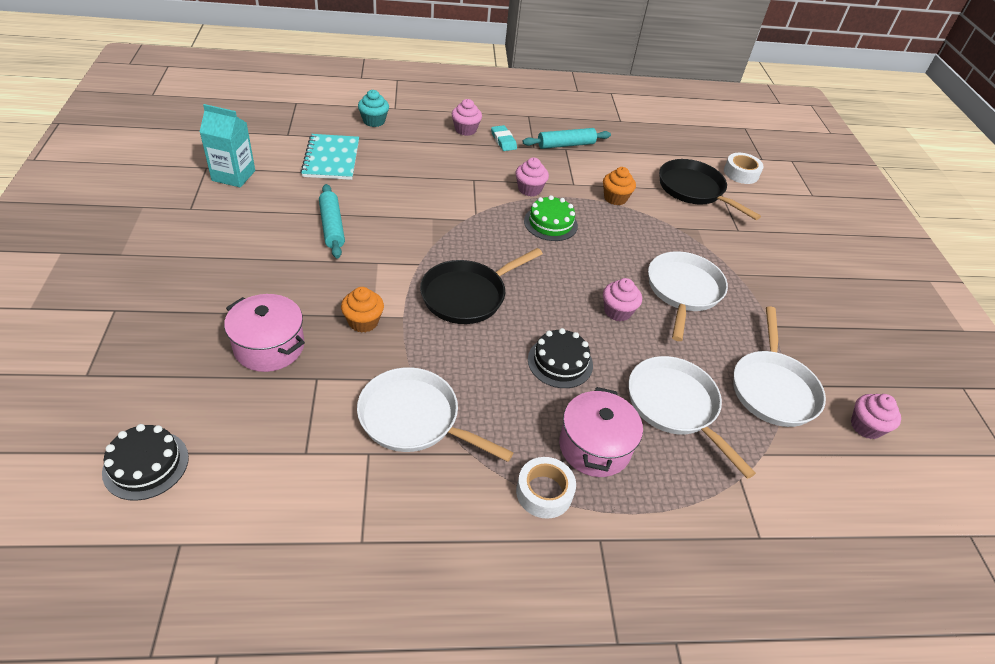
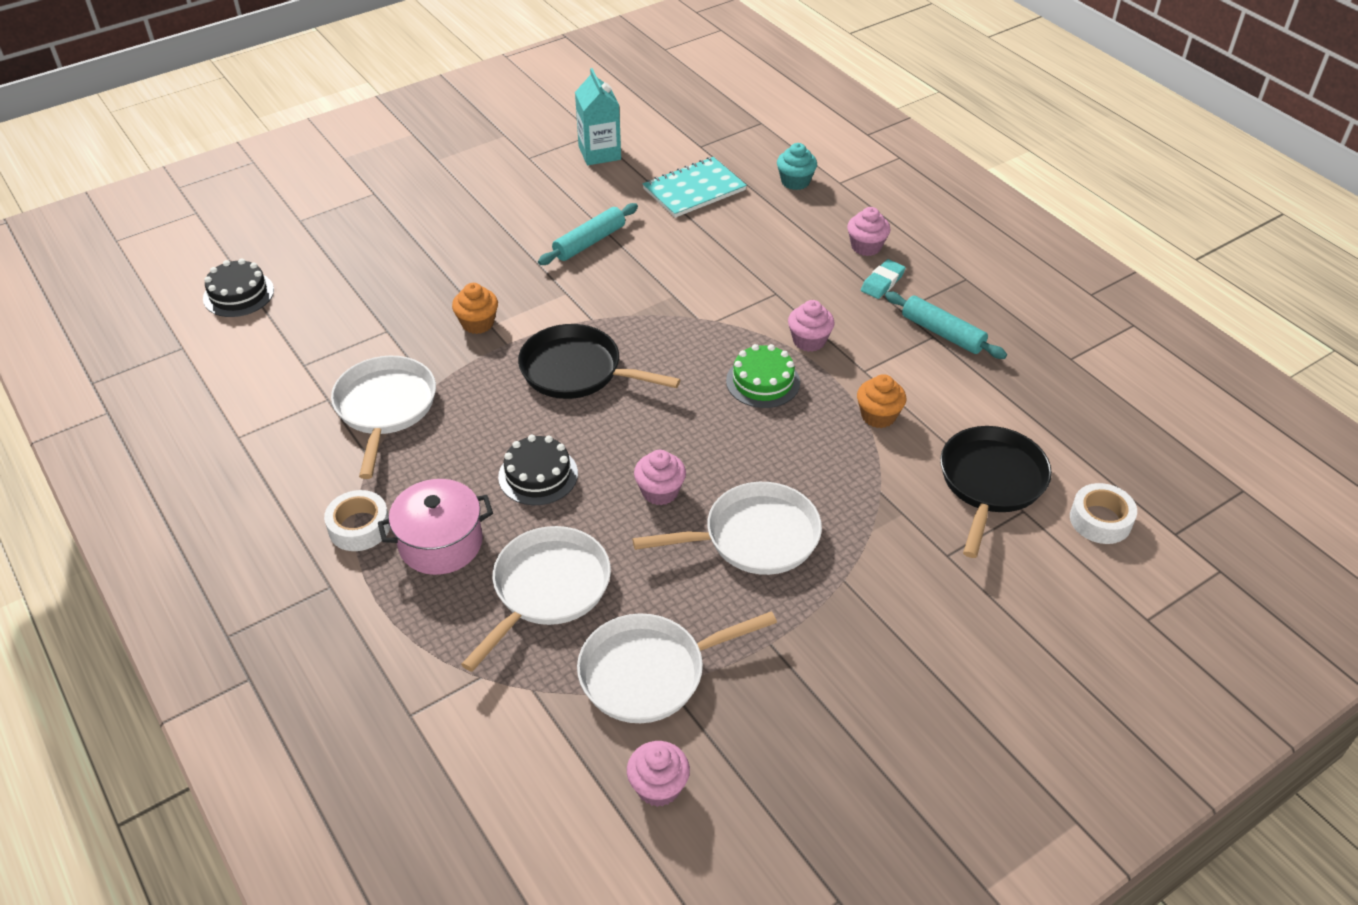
camera: 65 degrees right, 0 degrees up
(269, 347) = (401, 287): pink pot -> none

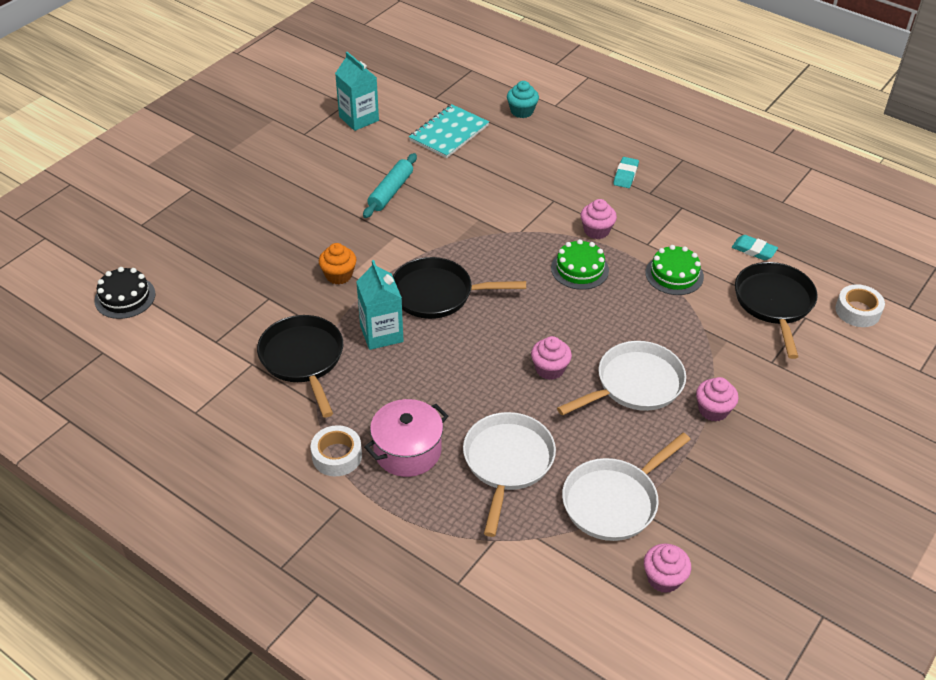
camera: 20 degrees left, 0 degrees up
(385, 408) = (303, 360): white pan -> black pan
(487, 401) = (381, 334): none -> turquoise carton
(538, 475) = (452, 380): black cake -> none
(866, 246) = (600, 150): pink cupcake -> pink cupcake (713, 410)
(878, 416) = (674, 274): orange cupcake -> green cake
(942, 333) = (687, 203): turquoise rolling pin -> none
(999, 410) = (753, 250): none -> turquoise eraser

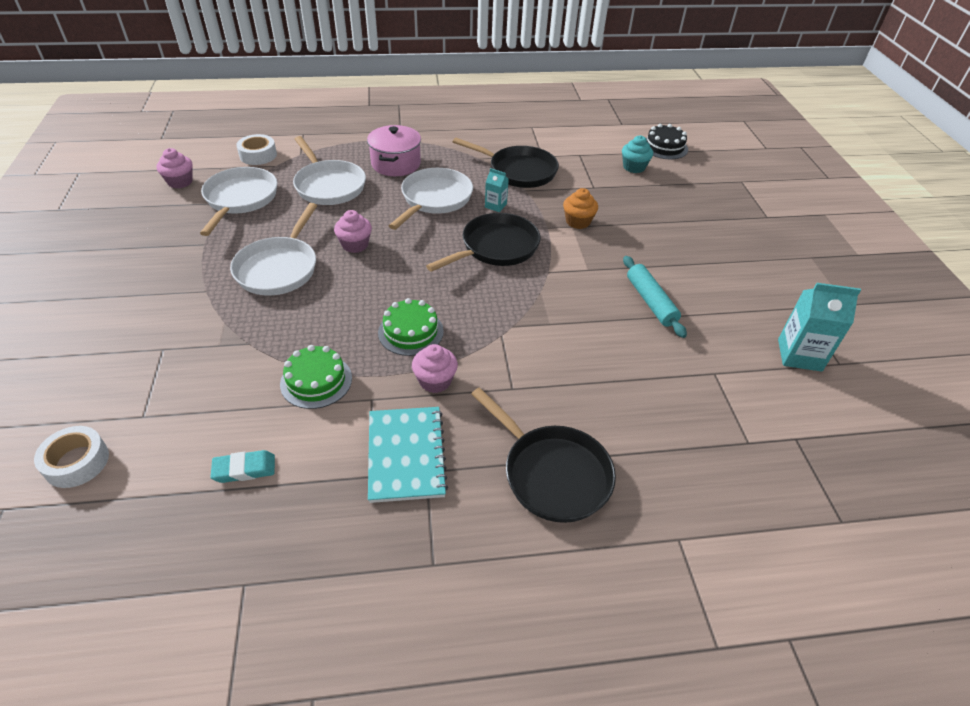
camera: 135 degrees right, 0 degrees up
(337, 456) = (431, 145): white tape -> white tape (258, 155)
(381, 334) = (495, 206): turquoise carton -> turquoise carton, size x0.55
(426, 376) = (434, 199): none -> white pan
(449, 133) = (709, 399): turquoise notebook -> turquoise notebook (406, 455)
(522, 111) = (695, 493): turquoise cupcake -> turquoise cupcake (634, 167)
(625, 175) = (476, 479): turquoise eraser -> none
(713, 410) = (199, 283): pink cupcake -> none
(774, 304) = (186, 412): black pan -> black pan (551, 473)

